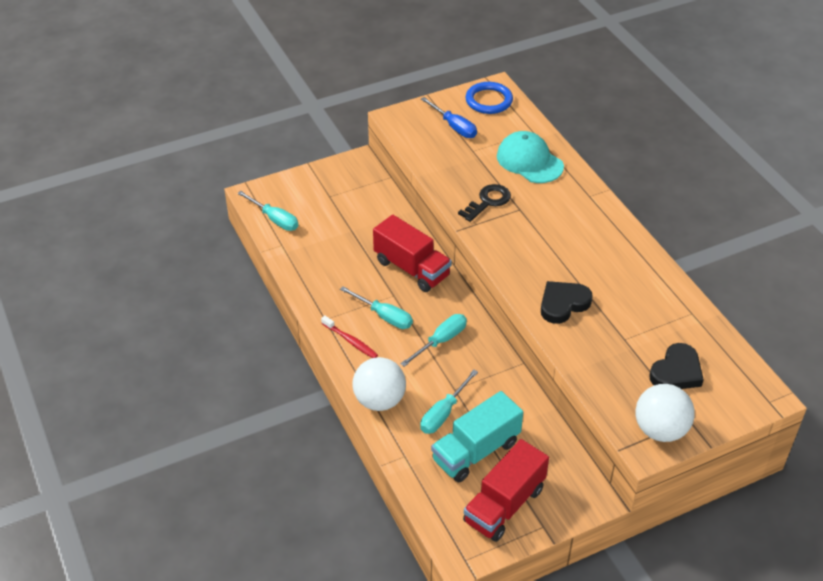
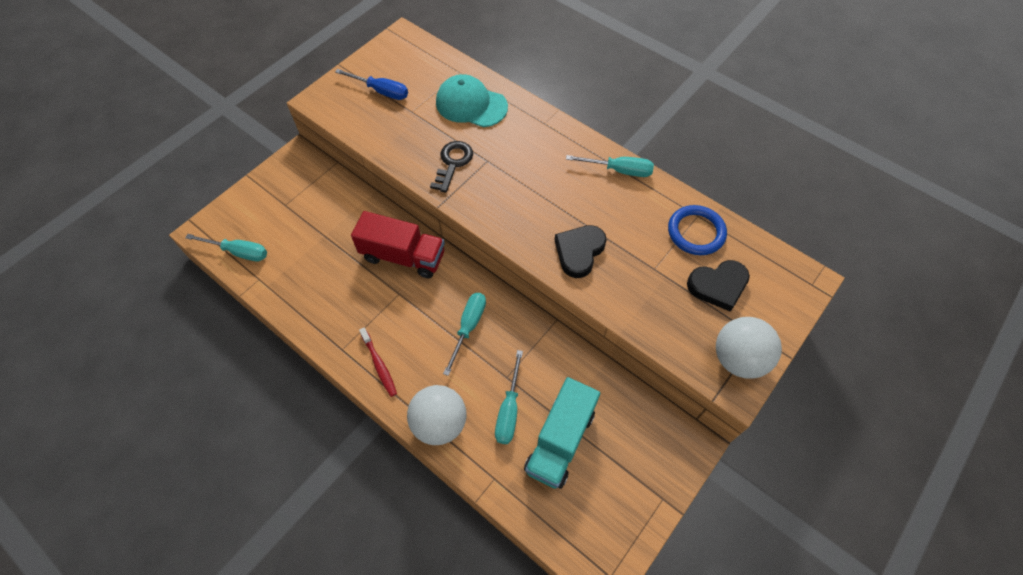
camera: 25 degrees left, 15 degrees up
(350, 341) = (379, 364): red toothbrush -> red toothbrush turned 45 degrees clockwise
(384, 316) = (400, 321): turquoise screwdriver -> turquoise screwdriver (619, 170)
(489, 100) = (401, 52): blue ring -> blue ring (696, 232)
(504, 505) = (616, 491): red truck -> none
(676, 372) = (718, 286): black heart -> black heart turned 60 degrees clockwise

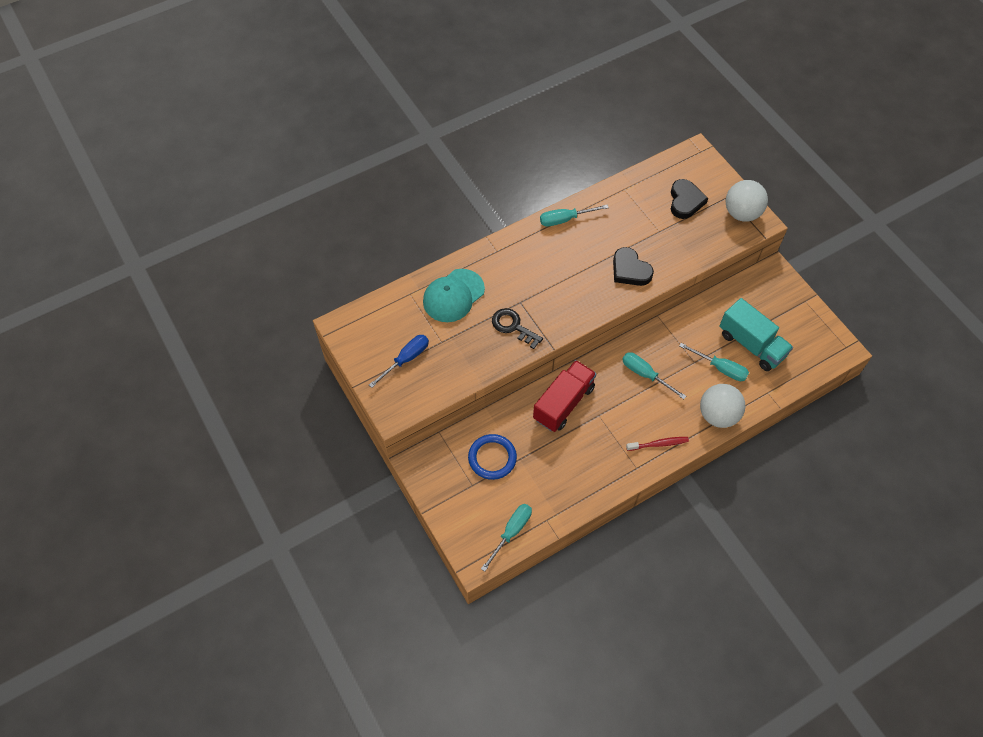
camera: 70 degrees left, 0 degrees up
(619, 170) = (565, 219): turquoise screwdriver -> turquoise screwdriver turned 135 degrees counterclockwise
(696, 232) = (638, 195): blue ring -> blue ring (492, 458)

